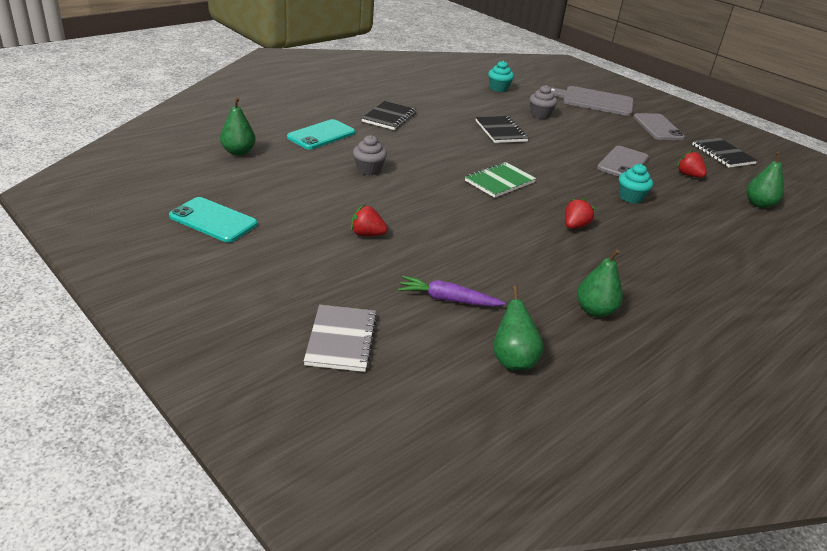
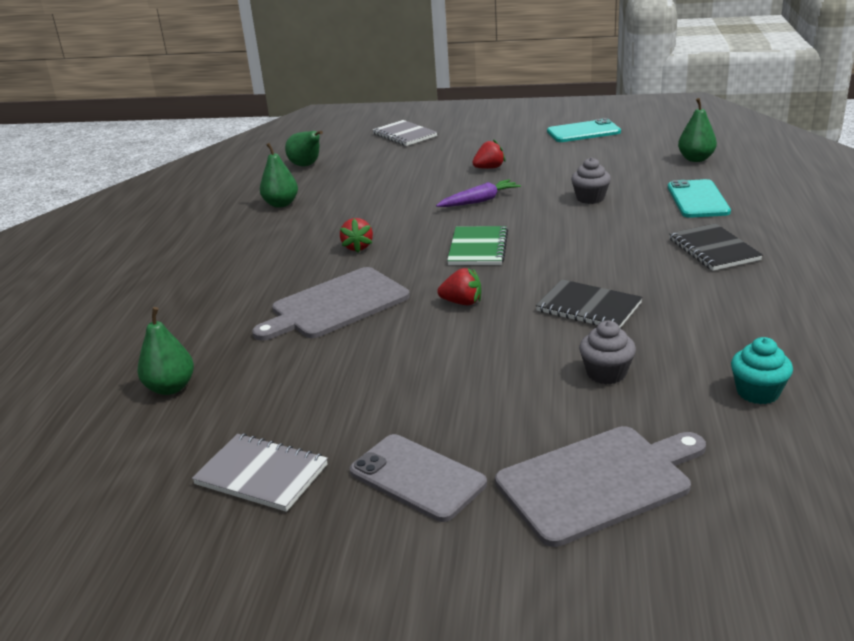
camera: 145 degrees right, 5 degrees down
(448, 299) = (380, 168): purple carrot -> purple carrot (479, 201)
(622, 163) = (392, 350): grey phone -> none
(630, 197) = (336, 305): turquoise cupcake -> grey cutting board
(688, 175) = (291, 384): red strawberry -> red strawberry (462, 302)
(723, 154) = (261, 475): black notebook -> grey notebook

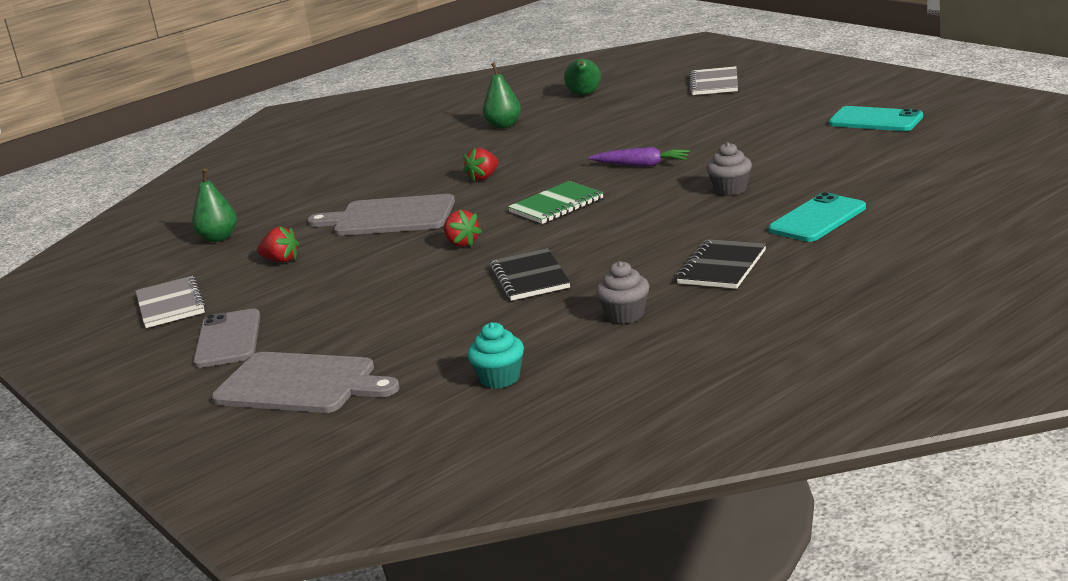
camera: 45 degrees right, 5 degrees down
(489, 168) = (713, 136): red strawberry -> red strawberry (281, 260)
(606, 373) = (441, 326): grey cupcake -> grey cupcake (625, 315)
(696, 159) = (914, 178): green pear -> none

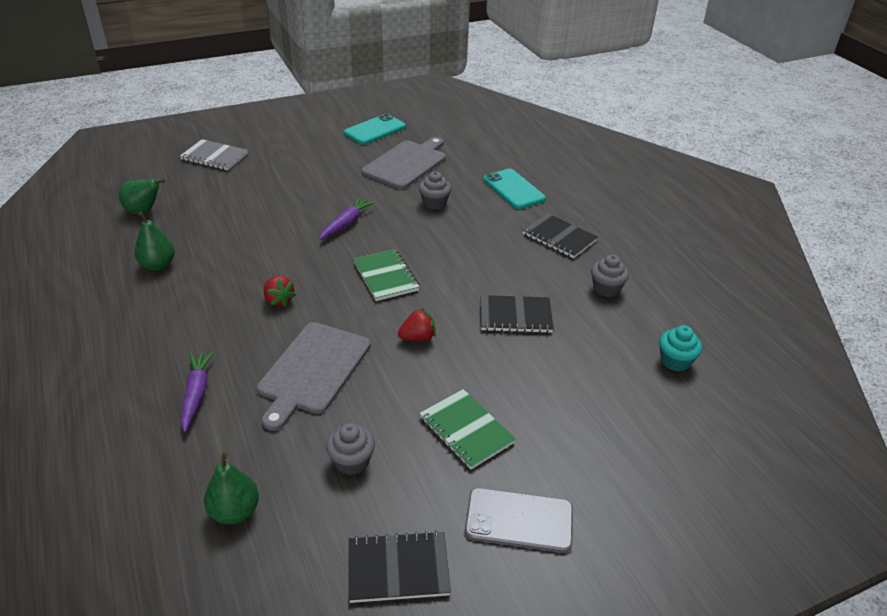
camera: 80 degrees left, 15 degrees up
(170, 305) = (398, 569): grey notebook -> black notebook
(281, 260) = (351, 461): red strawberry -> grey cupcake
(300, 384) = (638, 474): grey cutting board -> grey cutting board (407, 163)
(335, 294) = (466, 430): none -> green notebook
(341, 189) = (196, 394): none -> purple carrot

